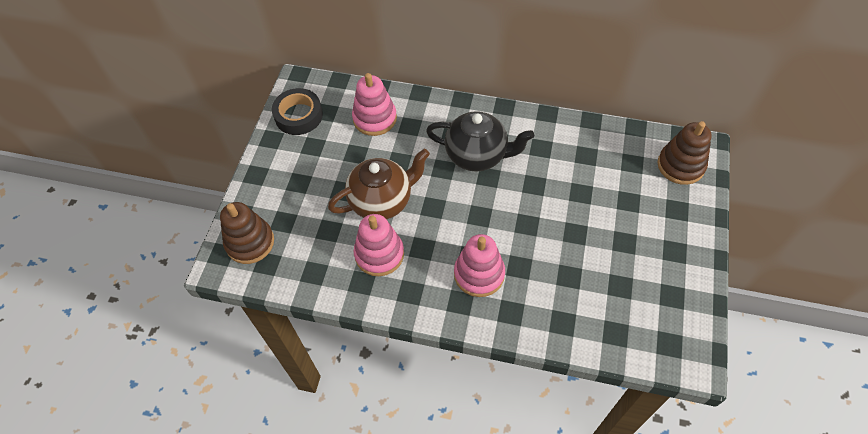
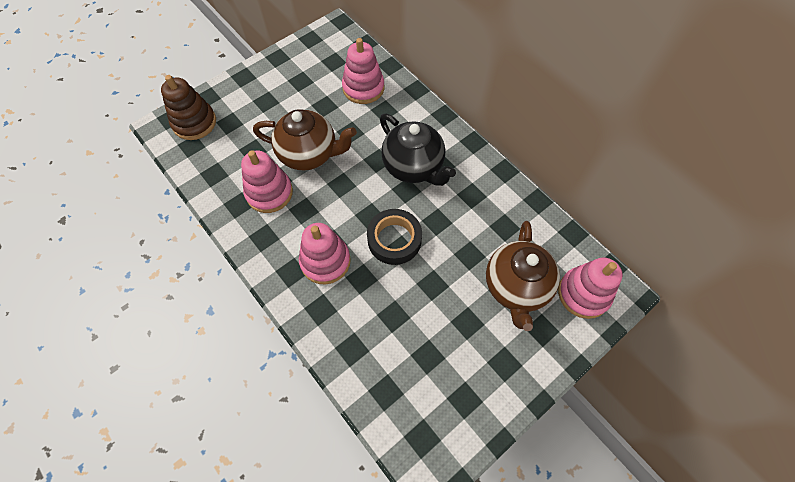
camera: 35 degrees right, 5 degrees up
(298, 115) = (312, 52): black tape -> black tape (394, 240)
(633, 193) = (516, 287): none -> brown teapot
(680, 165) = (583, 294): brown stacking toy -> pink stacking toy

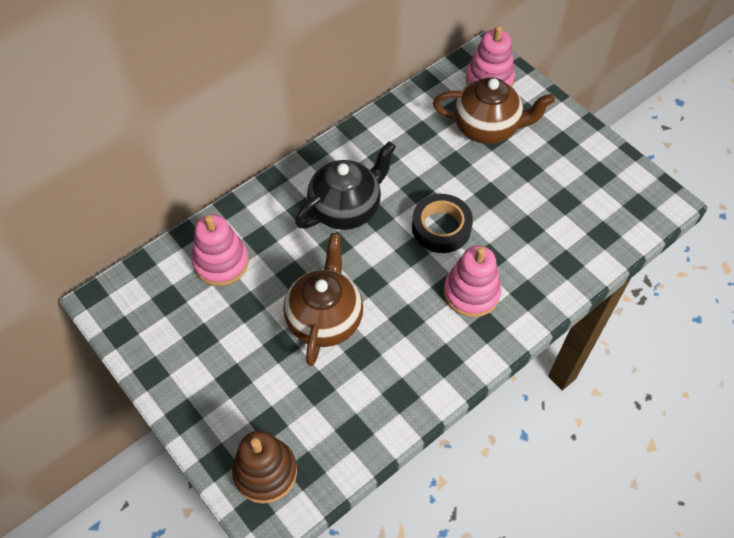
camera: 90 degrees left, 5 degrees down
(269, 193) = (383, 360): pink stacking toy -> none

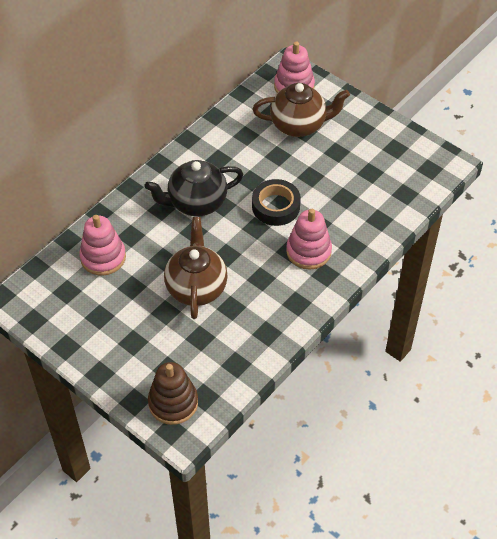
camera: 10 degrees left, 5 degrees down
(346, 209) = (196, 203): black teapot -> black teapot turned 150 degrees counterclockwise

